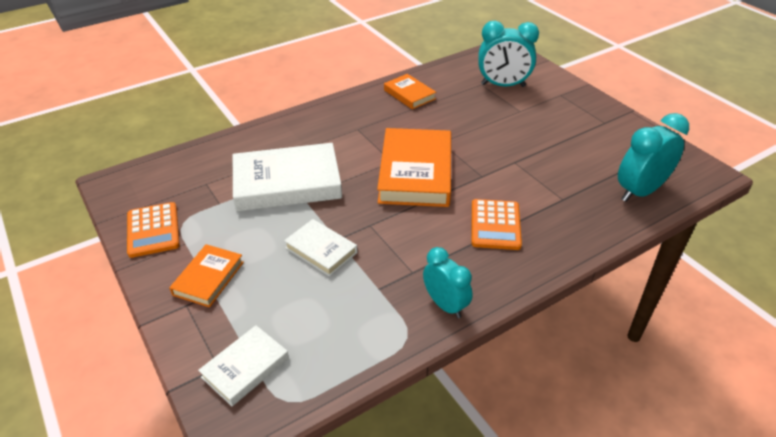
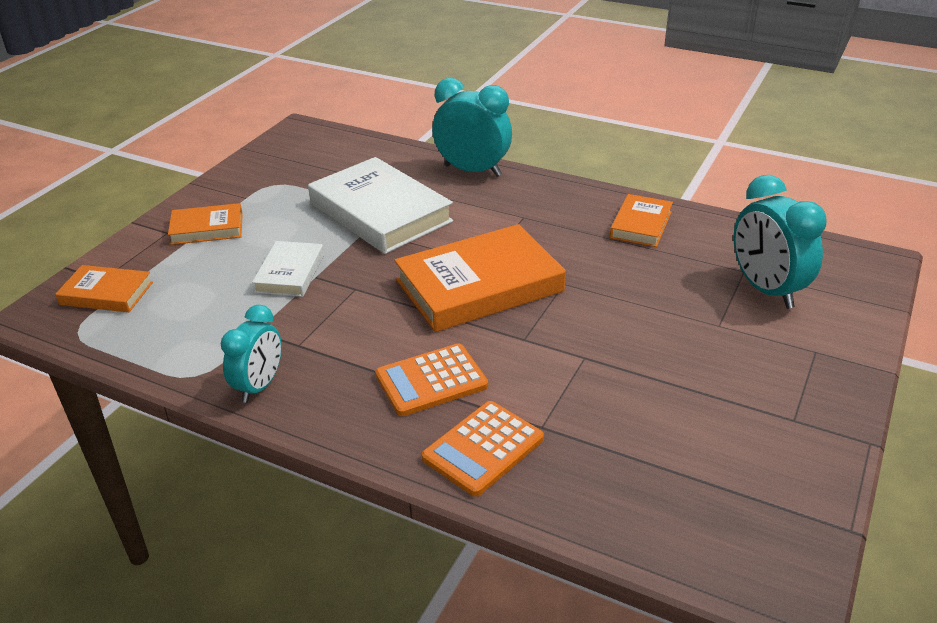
camera: 60 degrees right, 5 degrees down
(153, 230) = (251, 175): orange calculator -> orange calculator (483, 448)
(245, 368) = (106, 293): white book -> orange book
(640, 191) = (638, 505): turquoise clock -> turquoise clock (472, 170)

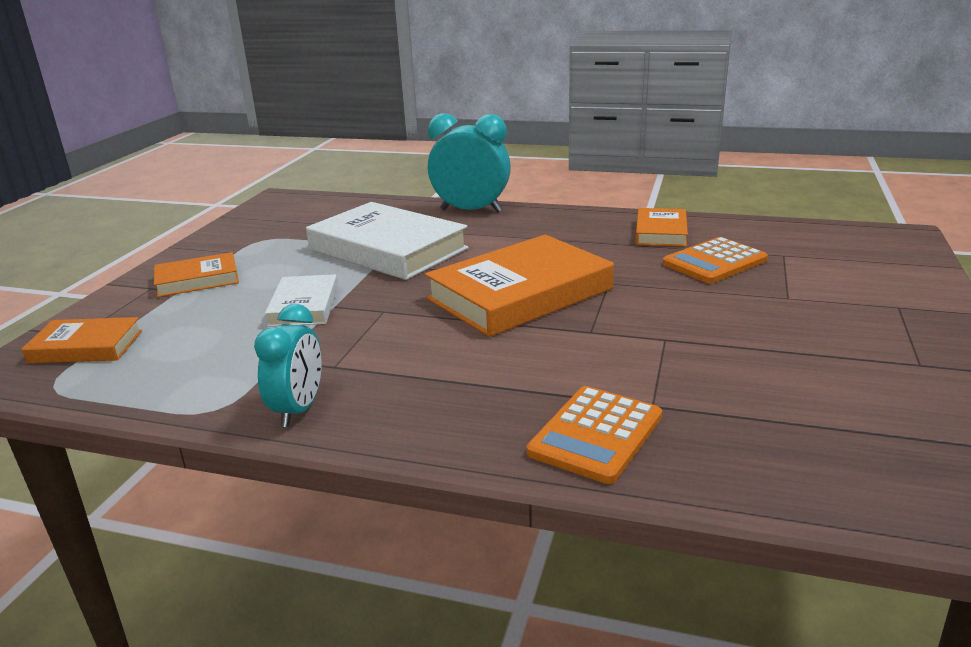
camera: 10 degrees left, 10 degrees down
(431, 380) = (504, 379): orange calculator -> orange calculator (714, 262)
(766, 290) = (815, 266): turquoise clock -> none

